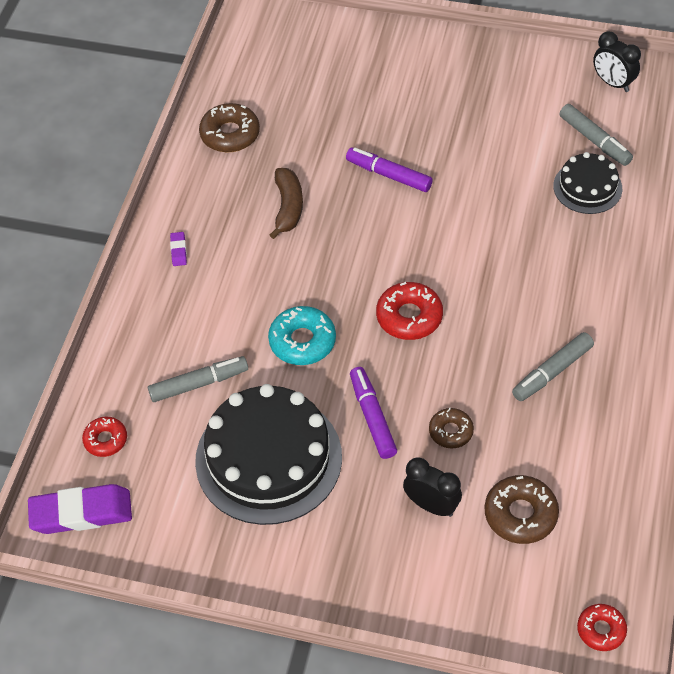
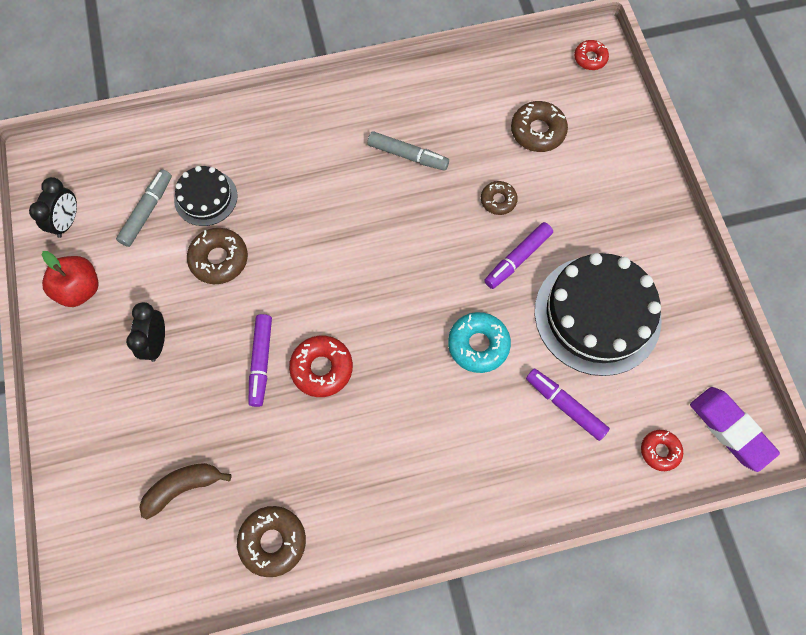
camera: 120 degrees left, 15 degrees up
(178, 251) = (440, 506): purple eraser -> none
(199, 384) = (565, 406): grey marker -> purple marker
(288, 207) = (341, 432): brown banana -> brown banana (183, 487)
(409, 317) = (409, 275): red donut -> red donut (322, 368)
(431, 505) = (565, 187): black clock -> black clock (156, 343)
(511, 177) = (219, 259): none -> brown donut
(535, 75) = (80, 289): none -> red apple

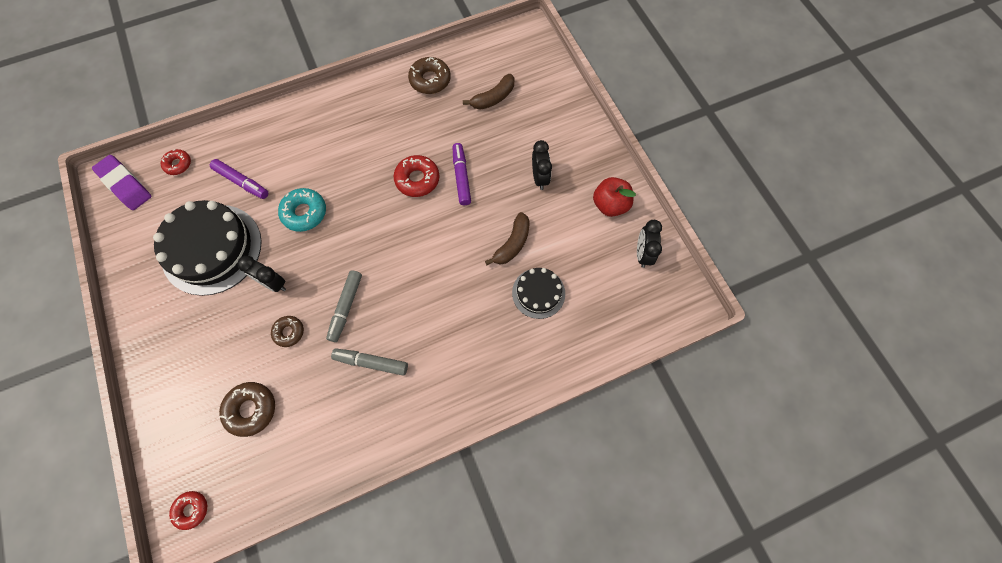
camera: 170 degrees right, 0 degrees up
(147, 211) = (582, 273): grey marker -> grey marker (346, 307)
(219, 259) = (512, 244): brown donut -> brown banana
(517, 259) = (273, 283): purple marker -> black clock

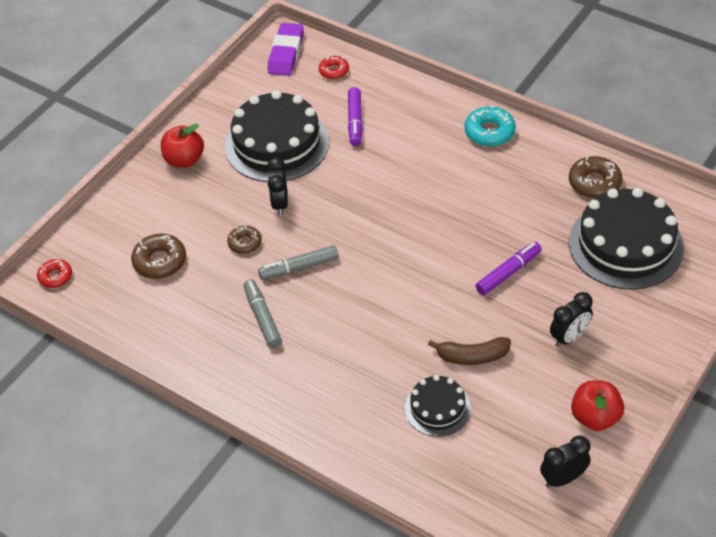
camera: 60 degrees right, 20 degrees down
(162, 327) = (184, 160): none -> red apple
(304, 213) = (364, 181): turquoise donut -> turquoise donut (489, 132)
(417, 179) = (473, 240): red donut -> none
(493, 98) = (625, 245): brown banana -> black cake

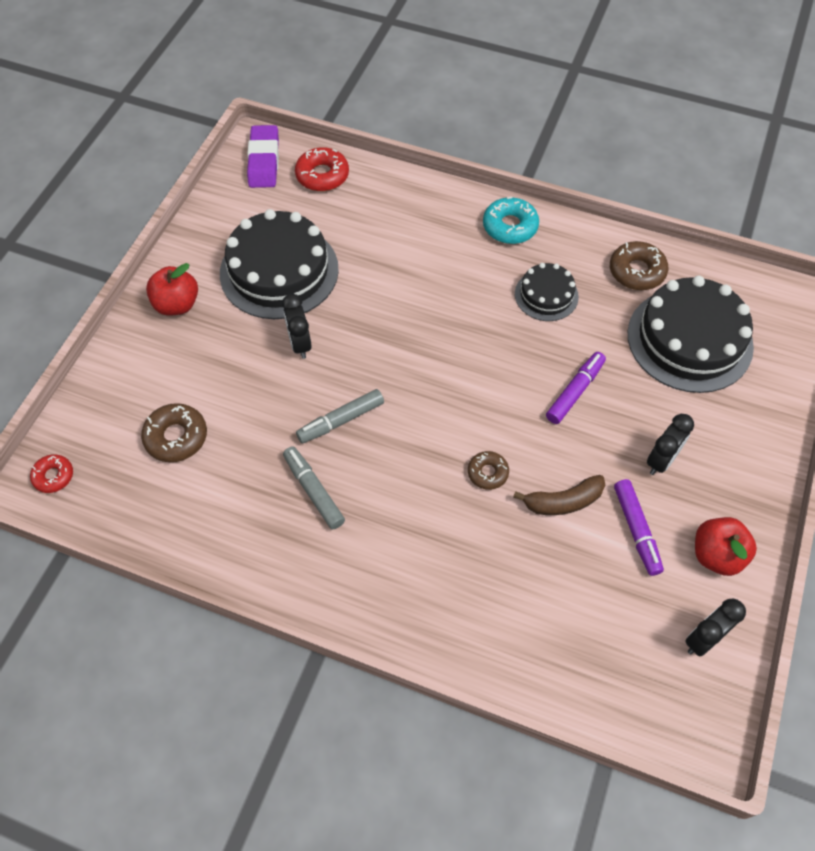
camera: 15 degrees left, 10 degrees up
(245, 243) = (271, 399): brown donut -> brown donut (487, 473)
(334, 71) = (322, 175): red donut -> red donut, size x1.58
(355, 121) = (360, 232): purple marker -> purple marker (636, 530)
(437, 408) = (541, 574): black cake -> black cake (546, 295)

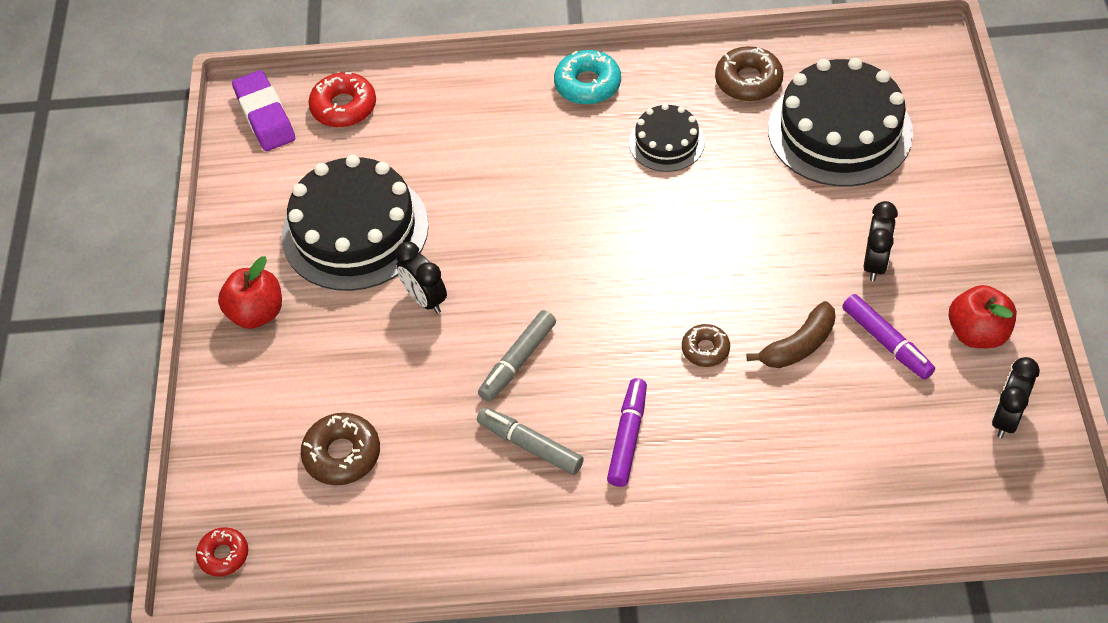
camera: 20 degrees left, 5 degrees down
(575, 391) = (751, 230): purple marker -> purple marker (628, 437)

